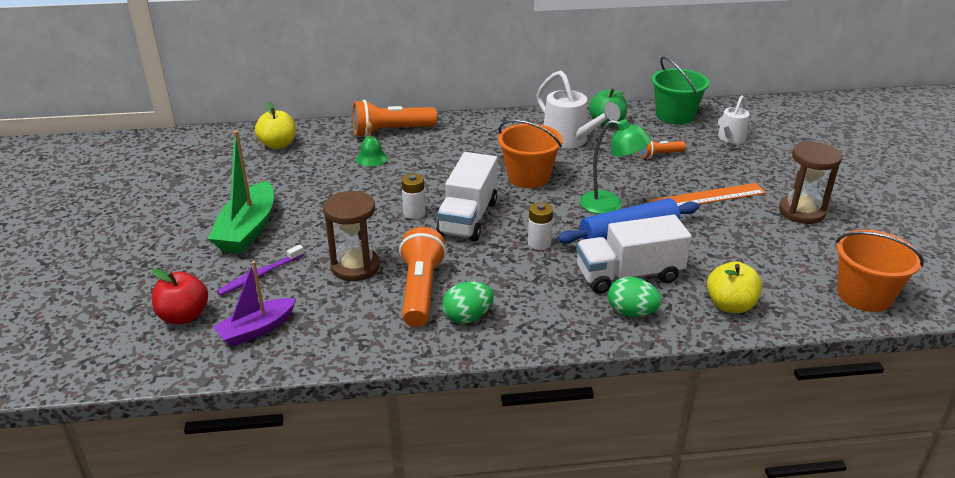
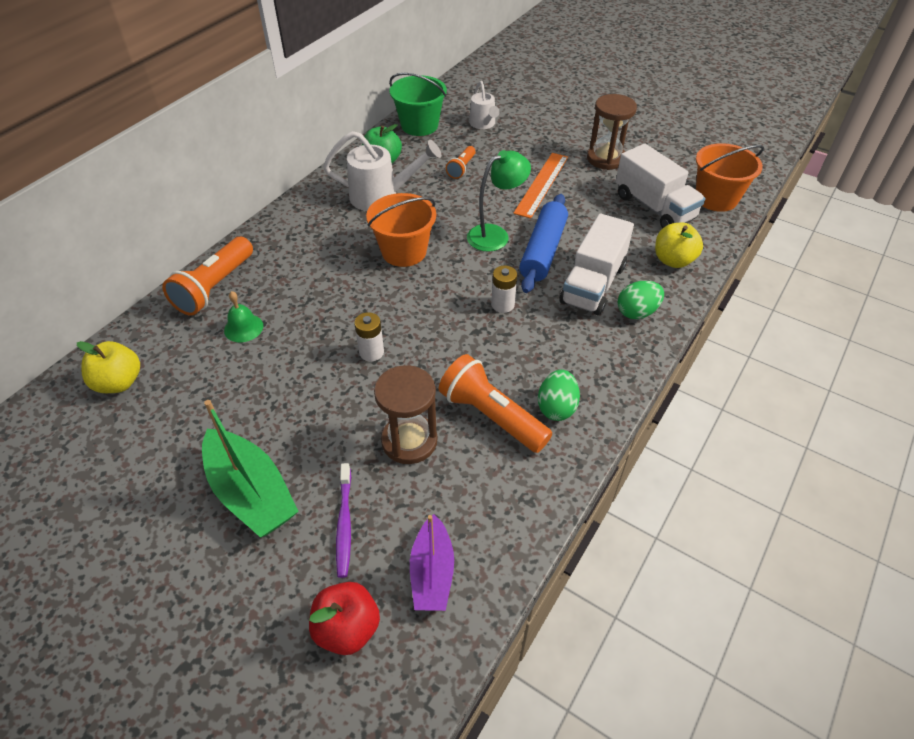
camera: 50 degrees left, 15 degrees up
(468, 218) = (420, 323): white truck -> white truck (654, 207)

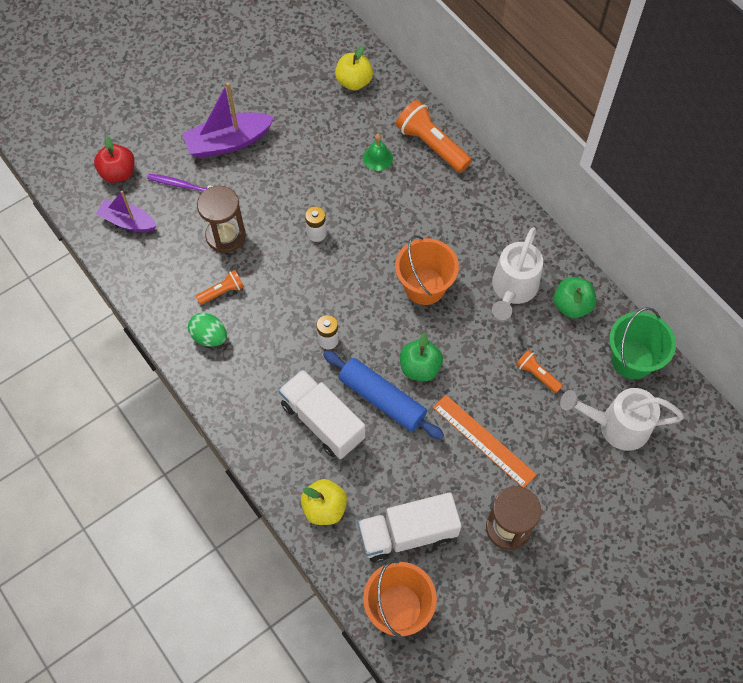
camera: 110 degrees right, 15 degrees up
(251, 493) = (228, 142): green boat -> purple boat
(483, 124) = (616, 426): white watering can -> white watering can, size x1.61
(491, 416) = (222, 292): orange flashlight -> orange flashlight, size x0.54
(495, 235) = (420, 368): green lamp -> green apple
(637, 312) = (275, 441): green egg -> none

